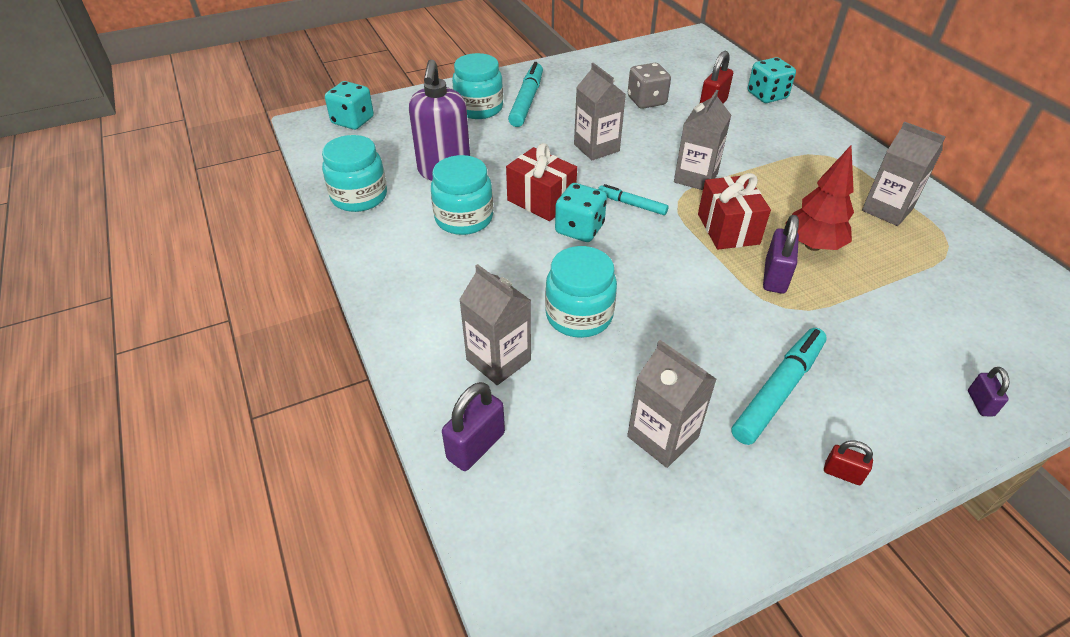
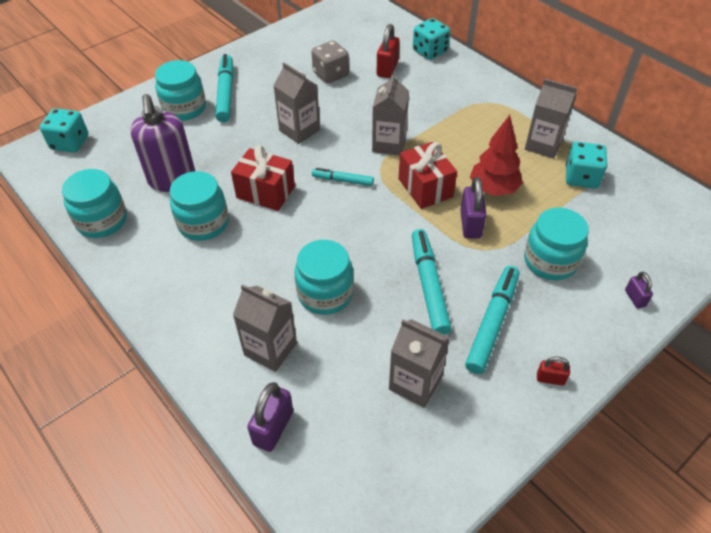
camera: 15 degrees left, 5 degrees up
(579, 229) = (305, 213): turquoise dice -> turquoise dice (581, 177)
(706, 332) = (429, 286): none -> turquoise marker
(870, 337) = (550, 261): none -> turquoise jar

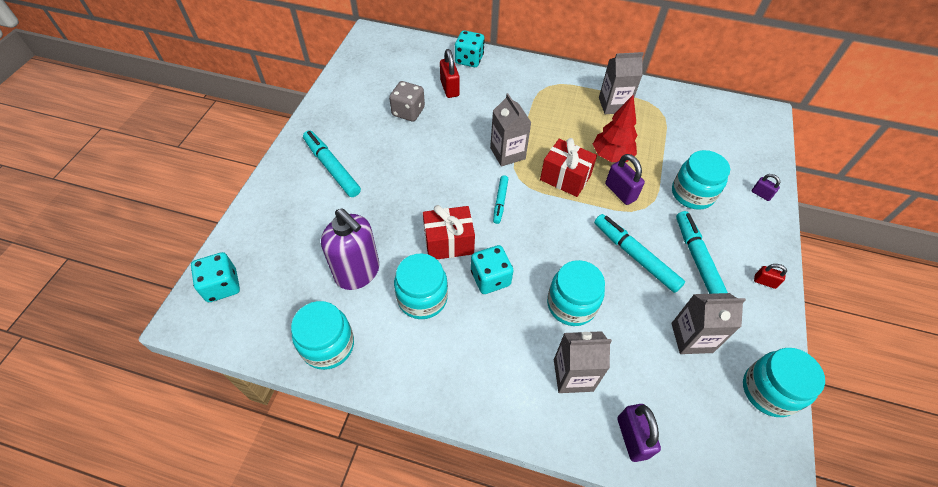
camera: 35 degrees left, 5 degrees up
(184, 108) = (306, 199): turquoise jar -> turquoise jar (768, 391)
(299, 130) = (427, 174): grey carton -> none
(342, 180) = (500, 202): turquoise marker -> turquoise marker turned 60 degrees counterclockwise
(550, 379) = (764, 282): red padlock -> red padlock turned 45 degrees clockwise
(581, 177) = (657, 119): turquoise dice -> turquoise dice (490, 278)

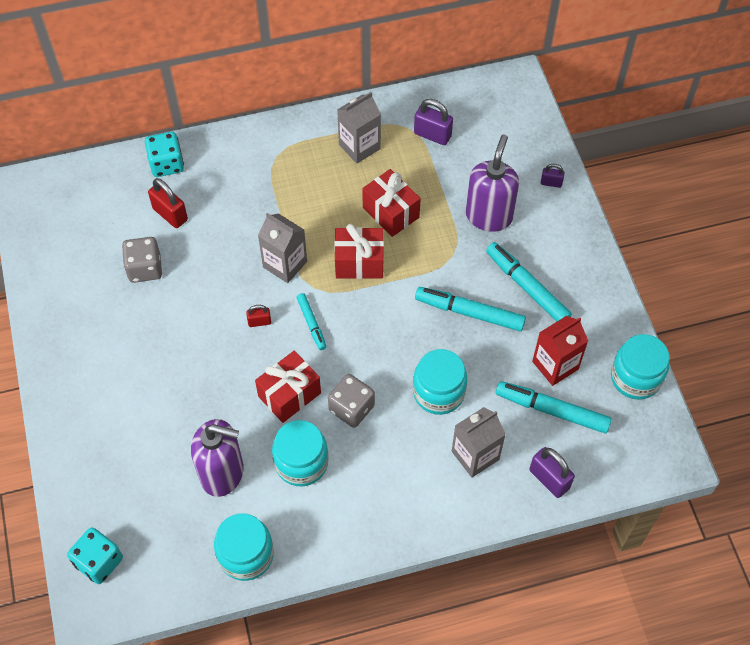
camera: 30 degrees left, 5 degrees up
(332, 168) = (111, 379): turquoise marker -> turquoise marker (552, 410)
(490, 278) = (351, 408): turquoise dice -> grey dice
(611, 156) = (391, 212): red tree -> red gift
(620, 192) = (421, 250): purple padlock -> purple padlock (432, 135)
(691, 337) = (555, 365): grey carton -> red carton
(692, 194) = (489, 216): turquoise jar -> purple soap dispenser
(764, 282) = (592, 276): red padlock -> red padlock (259, 322)

